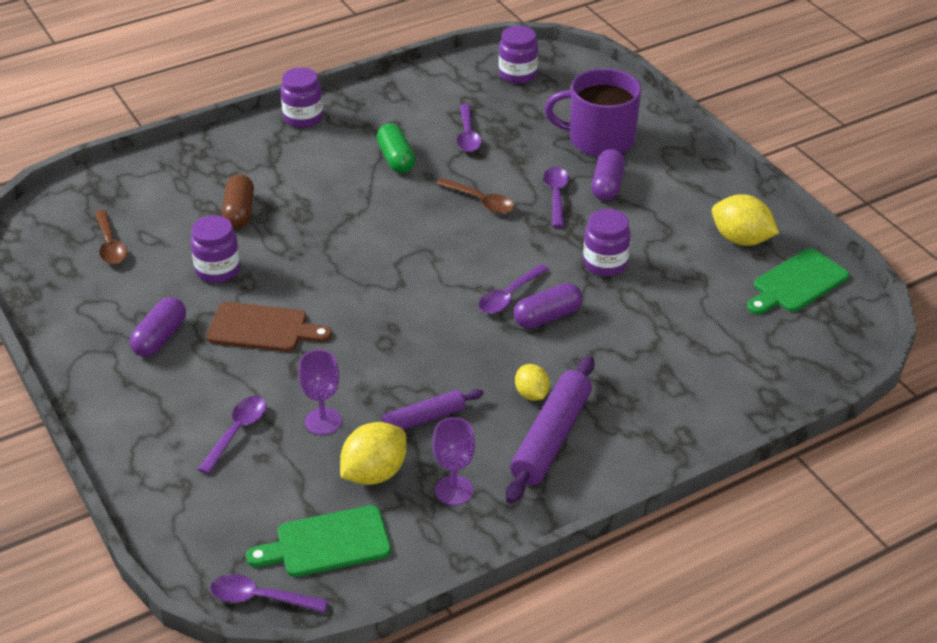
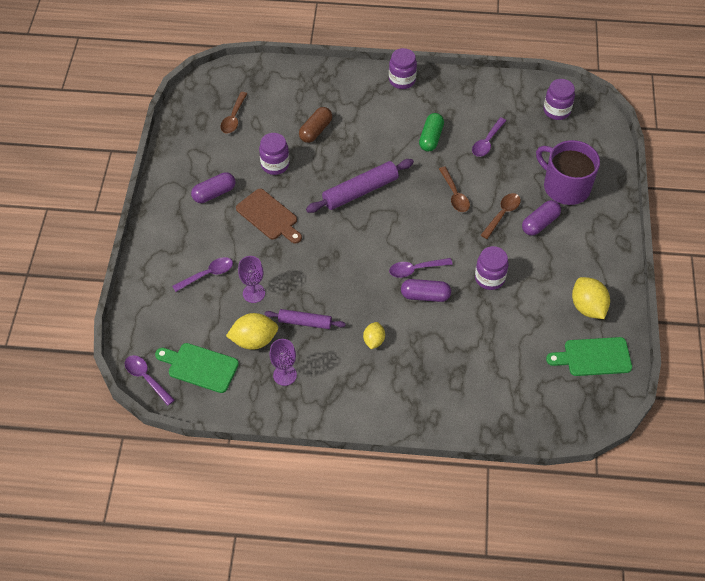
camera: 35 degrees right, 15 degrees up
(551, 438) = (361, 374): purple rolling pin -> purple rolling pin (360, 191)
(556, 195) = (502, 214): purple spoon -> brown spoon

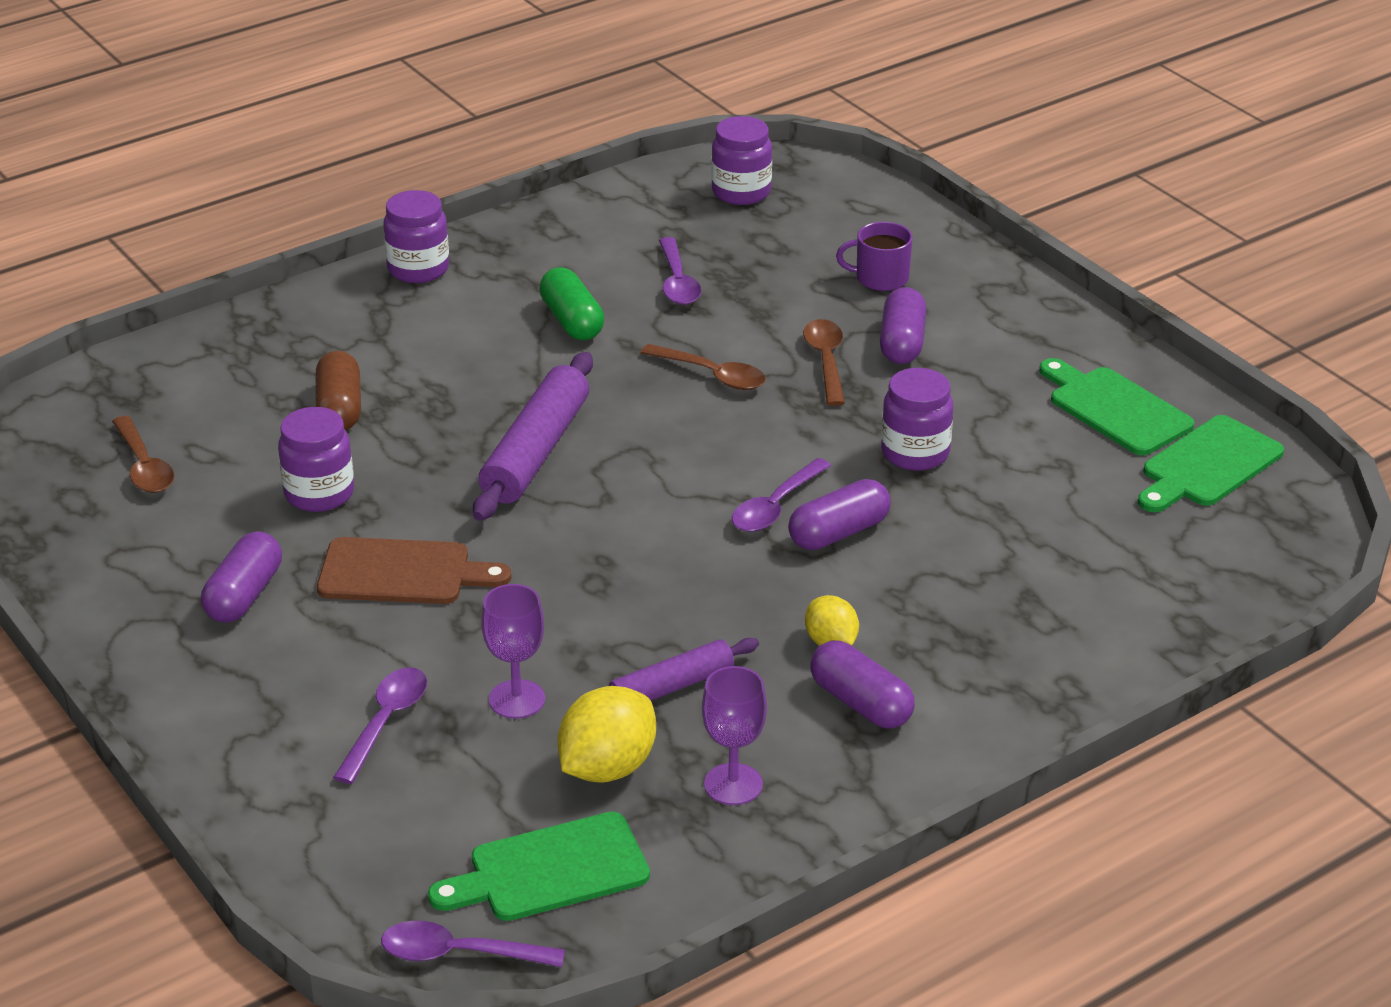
camera: 40 degrees left, 20 degrees down
(357, 372) = (861, 703): none -> purple capsule
(565, 186) = (880, 278): purple mug -> purple mug, size x0.52
(587, 307) = (1115, 409): yellow lemon -> green cutting board

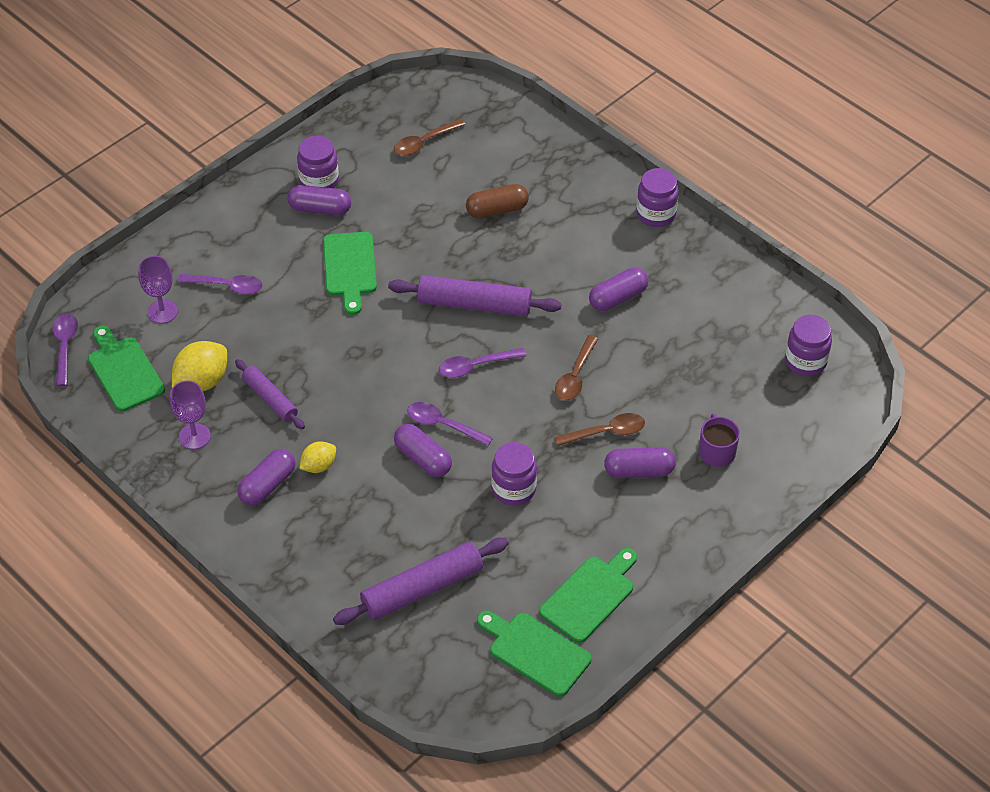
camera: 80 degrees right, 15 degrees up
(319, 493) = (414, 219): purple jar -> purple jar (319, 181)
(402, 573) = (350, 268): brown cutting board -> green cutting board
(517, 699) = (251, 335): purple goblet -> purple goblet (162, 312)
(572, 321) = (618, 298): green capsule -> purple capsule
(607, 767) = (202, 381): yellow lemon -> yellow lemon turned 75 degrees counterclockwise
(677, 282) = (679, 343): purple spoon -> purple spoon (475, 366)
(1090, 557) = (422, 589): none -> purple rolling pin

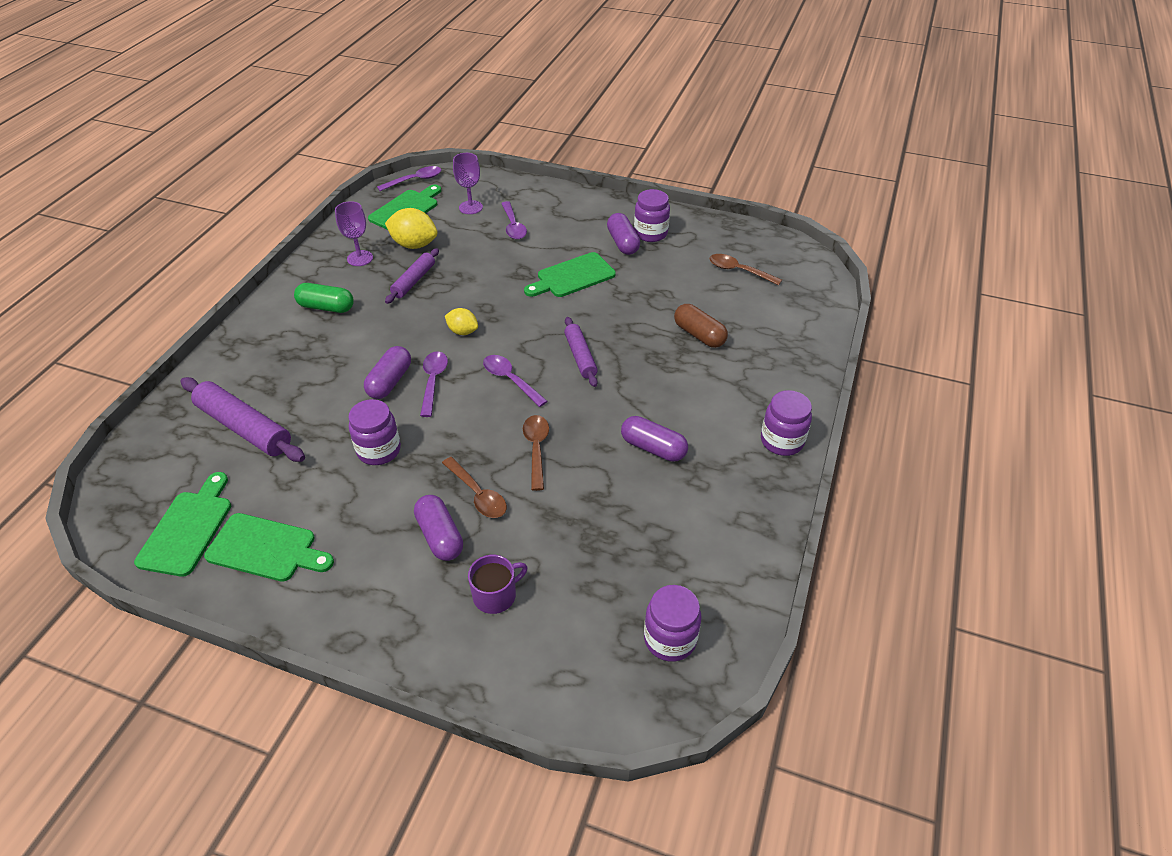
camera: 65 degrees right, 5 degrees down
(267, 485) = (326, 307): purple capsule -> green capsule
(319, 466) = (357, 326): yellow lemon -> yellow lemon (463, 331)
(474, 305) = (580, 356): purple rolling pin -> purple rolling pin, size x0.62
(575, 376) = (536, 449): brown spoon -> brown spoon turned 90 degrees clockwise

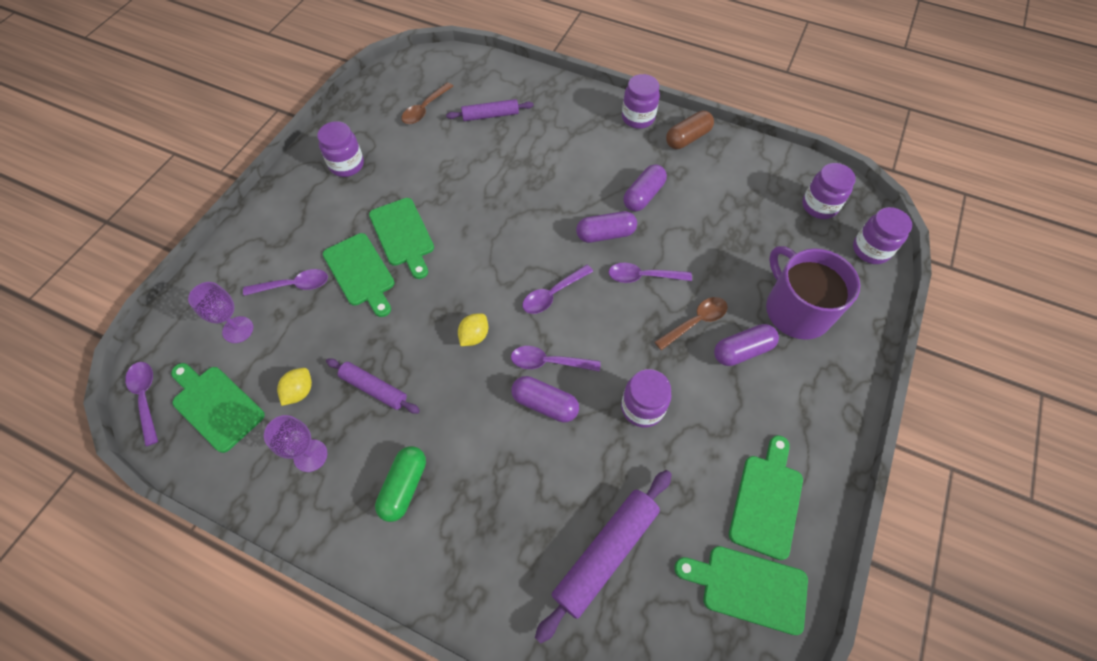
camera: 85 degrees left, 15 degrees up
(414, 245) = (299, 391): yellow lemon -> yellow lemon, size x0.60
(495, 595) = (796, 310): purple mug -> purple mug, size x1.92
(528, 258) = (360, 272): none -> green cutting board
(536, 449) = (643, 276): brown spoon -> purple spoon
(580, 356) = (526, 237): purple rolling pin -> purple rolling pin (490, 115)
(598, 698) = (870, 250): none -> purple jar
(623, 243) = (356, 189): purple capsule -> purple capsule (605, 234)
(699, 335) = (509, 148): brown capsule -> brown capsule (687, 138)

